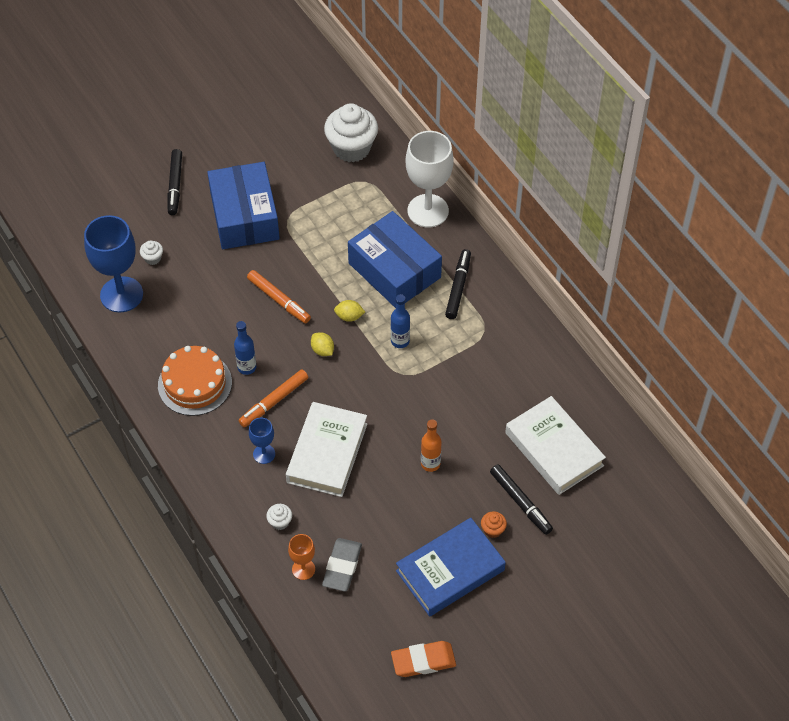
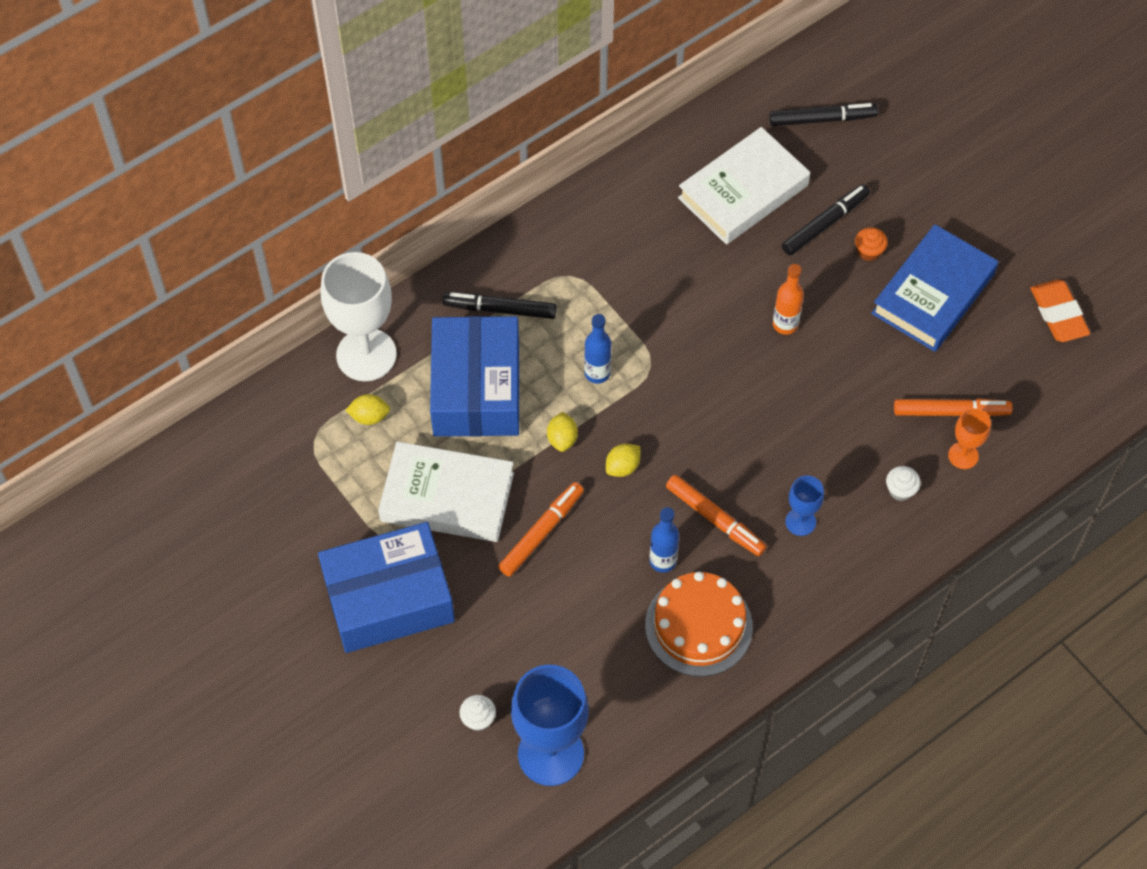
camera: 95 degrees left, 5 degrees up
(175, 185) = (331, 708): black marker -> black marker (822, 119)
(327, 453) = (787, 445): white book -> white book (447, 497)
(342, 567) = (951, 412): grey eraser -> orange marker
(351, 148) = (249, 464): white cupcake -> none
(379, 211) = (369, 416): none -> yellow lemon
(394, 270) = (476, 389): blue box -> blue box turned 45 degrees counterclockwise
(450, 570) = (933, 293): blue book -> blue book turned 75 degrees clockwise

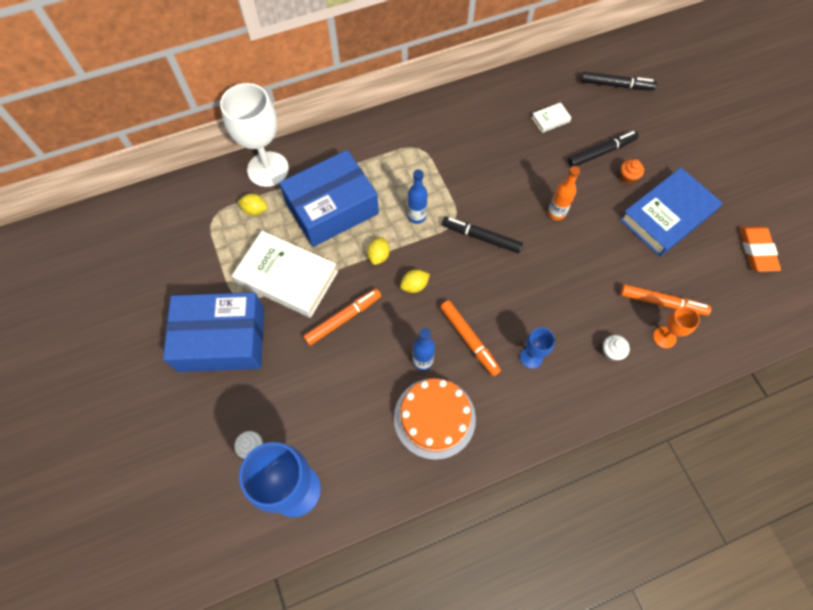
camera: 15 degrees right, 5 degrees up
(476, 389) = (332, 208): blue box -> blue box turned 45 degrees clockwise
(500, 309) = (365, 159): black marker -> black marker (481, 237)
(743, 191) = (550, 119): white book -> white book, size x0.43

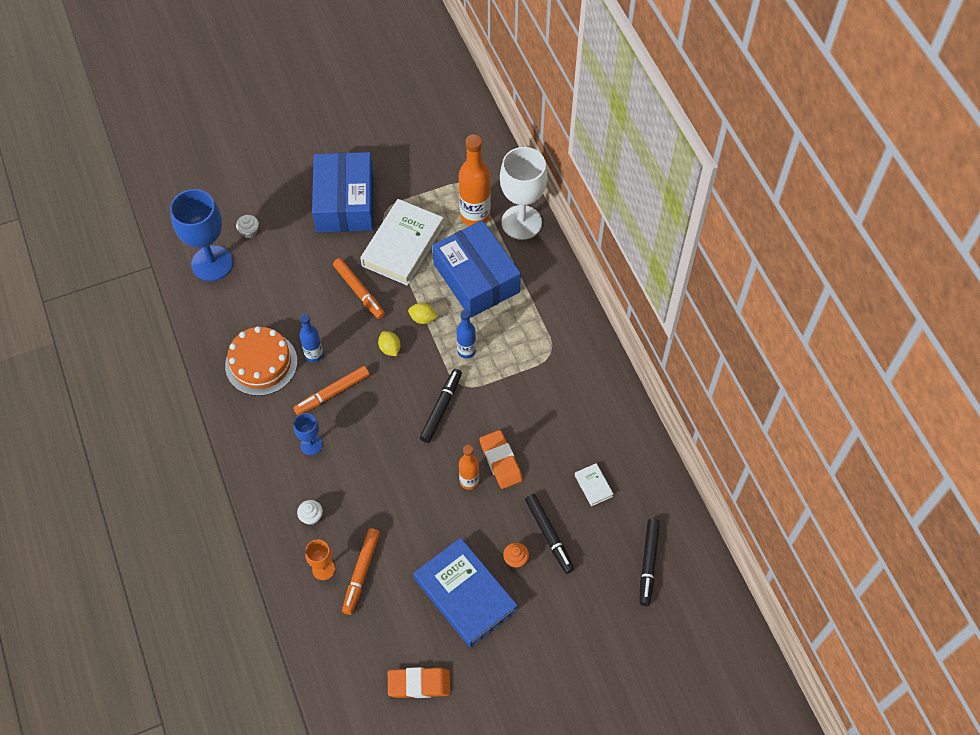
camera: 90 degrees right, 5 degrees down
(255, 210) = (475, 216): yellow lemon -> orange bottle
(533, 188) = (501, 461): none -> orange eraser

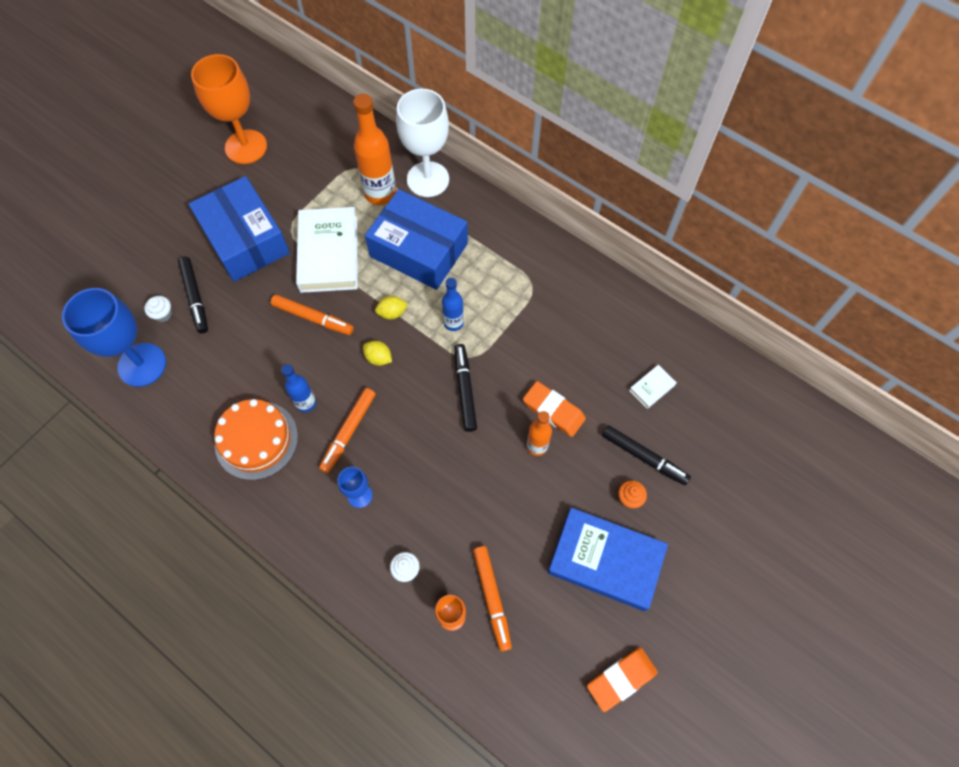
camera: 30 degrees left, 5 degrees up
(391, 125) = (246, 147): none -> orange goblet
(593, 486) = (652, 388): white book -> white book turned 75 degrees counterclockwise
(648, 564) = (747, 434): black marker -> black marker (195, 297)

